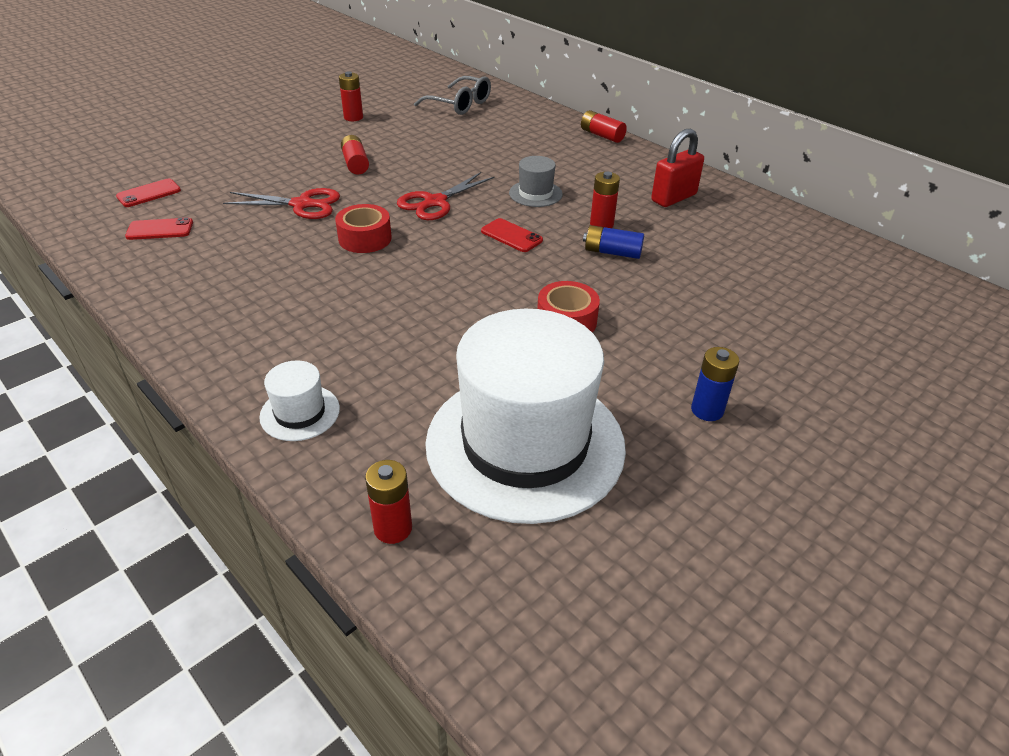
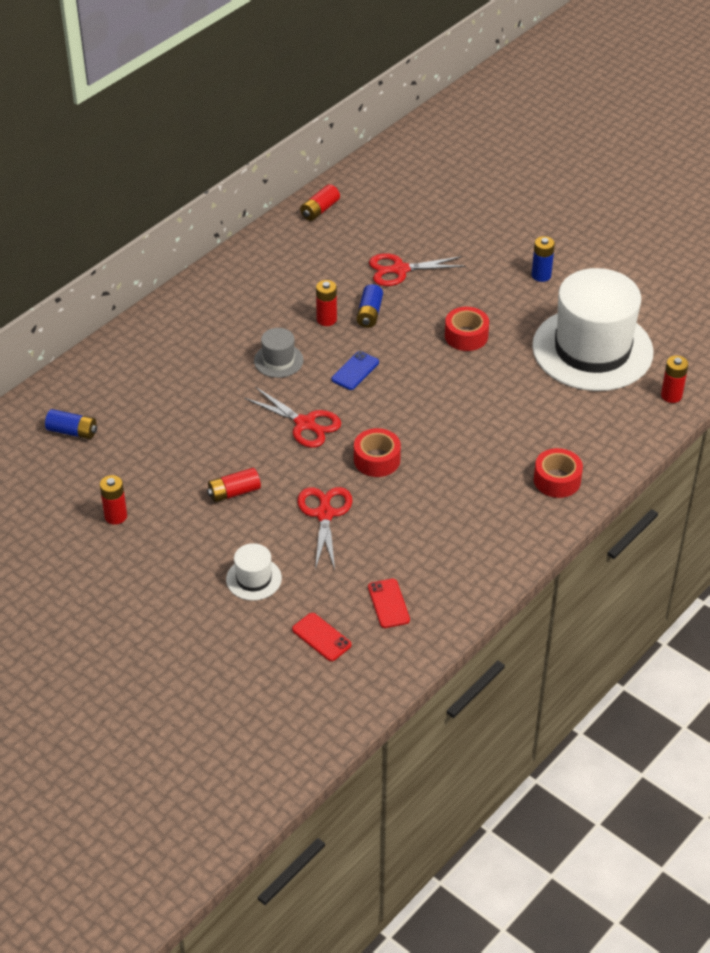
camera: 95 degrees left, 5 degrees up
(266, 367) = (557, 480): none -> red tape
(300, 413) = (596, 452): white hat -> white hat (254, 579)
(460, 104) = (72, 431): grey glasses -> blue battery
(511, 236) = (355, 371): red phone -> blue phone
(602, 135) = (147, 320): red battery -> red battery (320, 210)
(673, 198) = (273, 277): red padlock -> none
(700, 280) = (400, 270): none -> red scissors

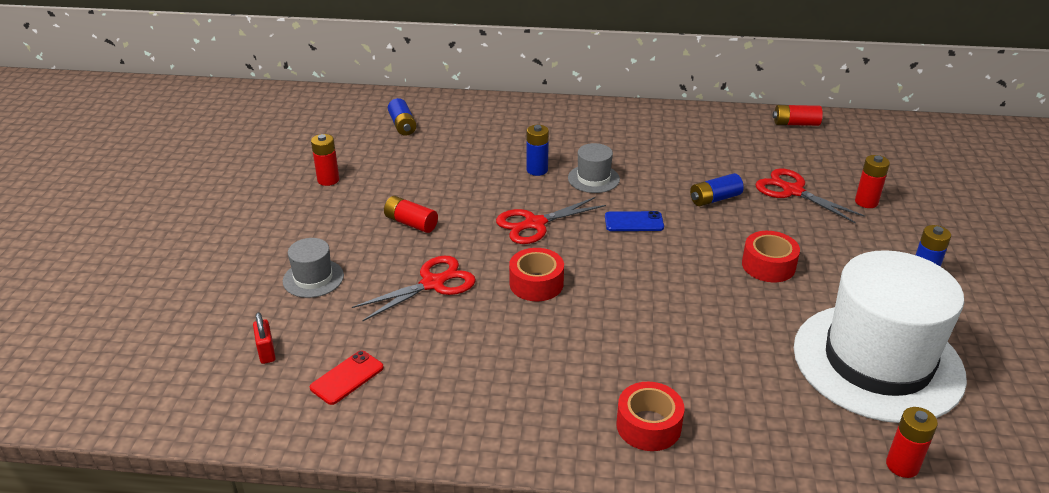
camera: 55 degrees right, 10 degrees down
(233, 385) = (537, 170): none -> blue battery
(254, 579) = (313, 278): white hat -> grey hat
(305, 424) = (535, 224): red scissors -> red scissors turned 60 degrees clockwise
(321, 637) = (266, 352): red phone -> red padlock
(326, 319) = (675, 181): red battery -> red battery (866, 202)

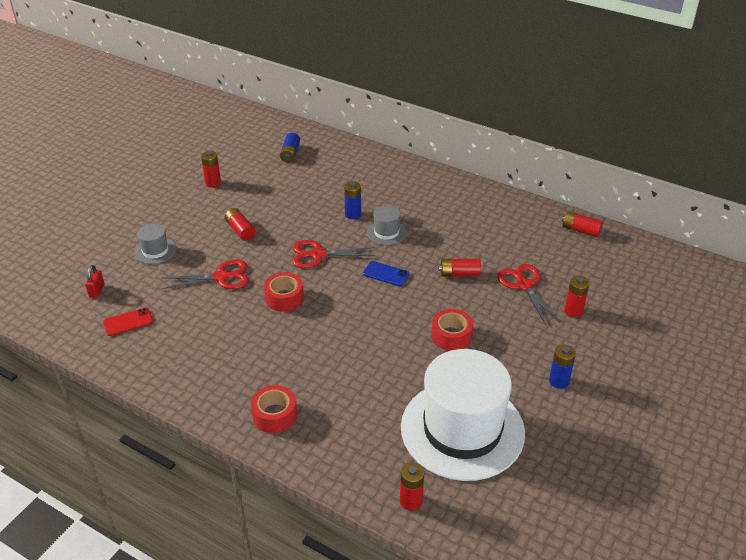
camera: 25 degrees right, 5 degrees up
(715, 199) = (459, 274): blue battery -> red battery

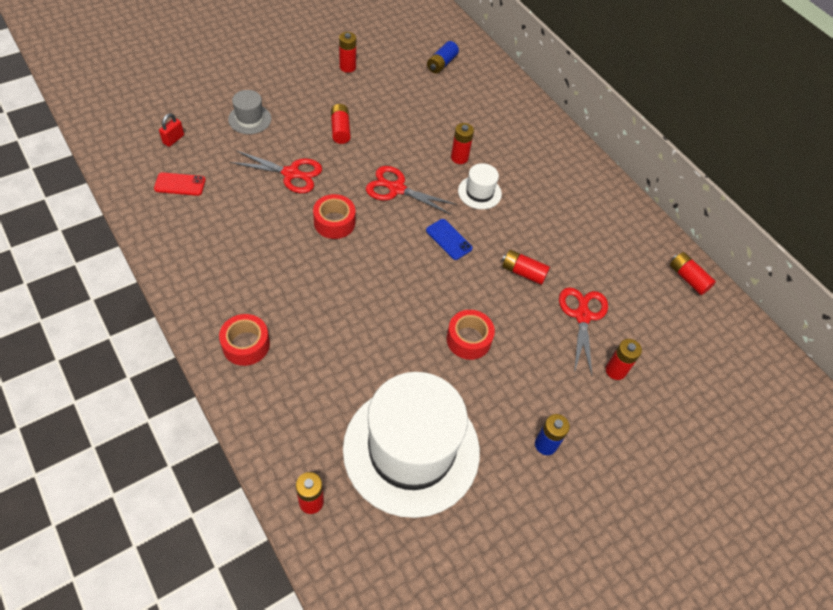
camera: 20 degrees right, 15 degrees up
(353, 214) = (459, 158): blue battery -> red battery
(386, 232) = (479, 192): grey hat -> white hat

